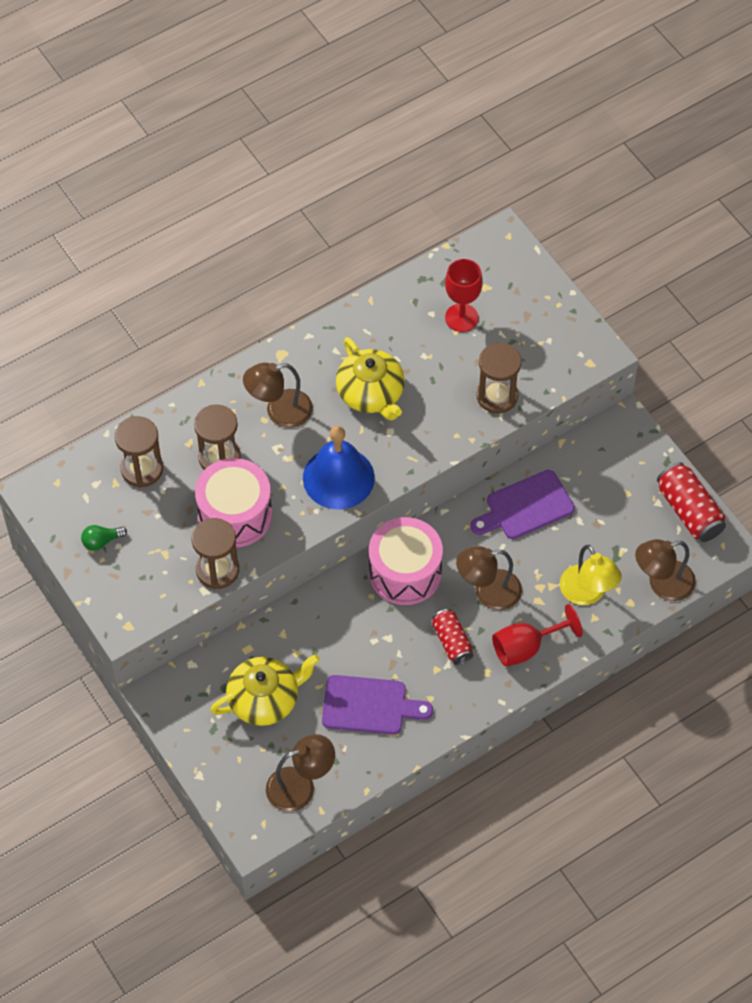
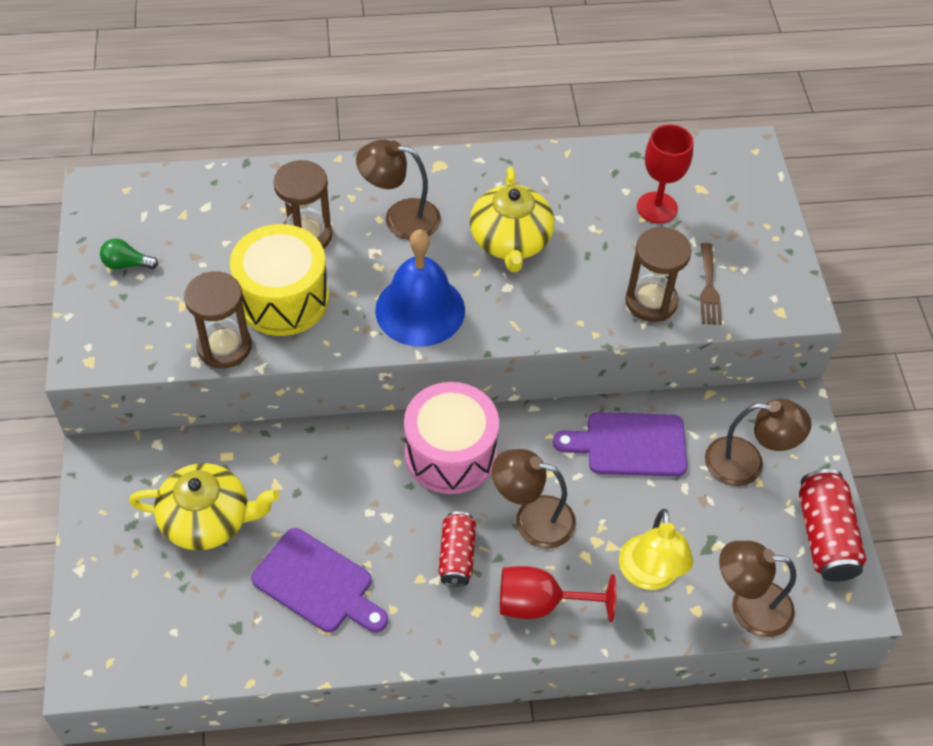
camera: 25 degrees right, 5 degrees down
(142, 469) = (219, 213): brown hourglass -> none
(235, 514) = (283, 298): pink drum -> yellow drum
(300, 786) = (179, 639): brown lamp -> brown lamp (746, 463)
(532, 367) = (709, 288): none -> brown fork

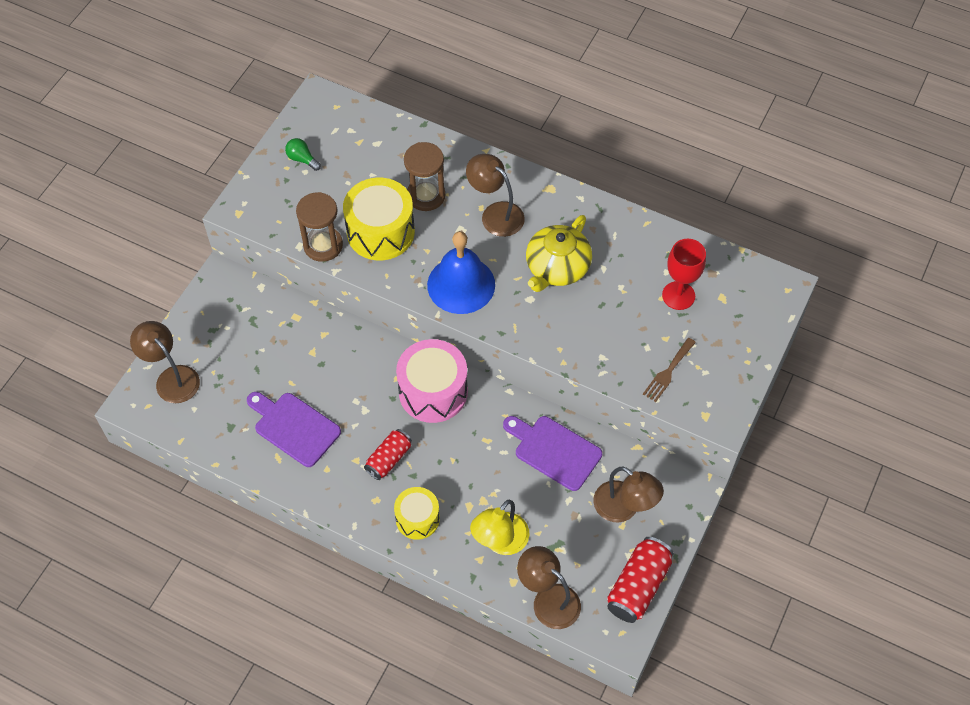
camera: 35 degrees right, 5 degrees up
(207, 519) = (258, 351): yellow teapot -> none
(317, 583) = (294, 427): purple cutting board -> purple cutting board turned 150 degrees clockwise
(532, 519) = (453, 463): brown lamp -> brown lamp (172, 378)
(540, 604) = (417, 518): red goblet -> yellow drum
(651, 301) = (619, 360): brown hourglass -> none

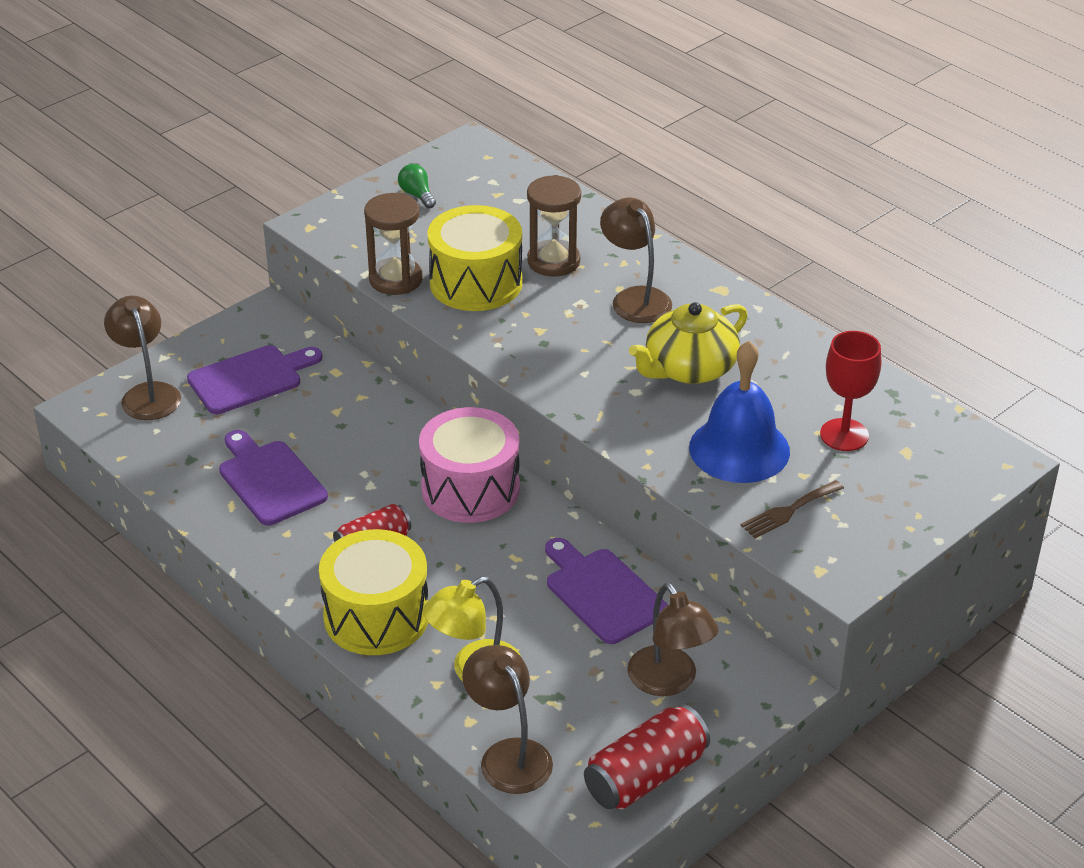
camera: 20 degrees right, 20 degrees down
(238, 342) = (250, 378): none -> purple cutting board
(417, 518) = (376, 616): yellow drum -> yellow drum, size x1.65
(461, 284) = (551, 356): blue bell -> blue bell (739, 449)

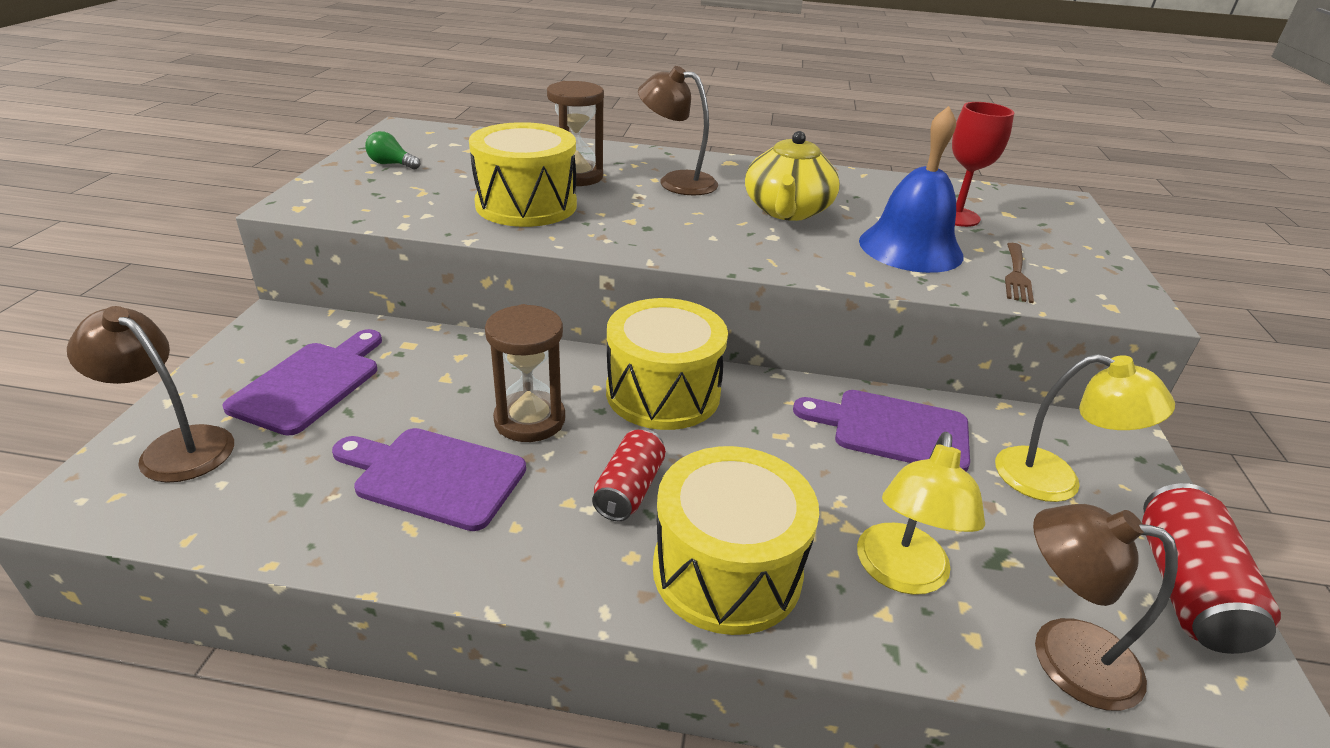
camera: 40 degrees left, 5 degrees down
(395, 279) = (442, 222): brown hourglass -> brown hourglass (530, 420)
(470, 489) = (663, 393): pink drum -> yellow drum
(669, 681) = (1055, 480): brown lamp -> yellow lamp

